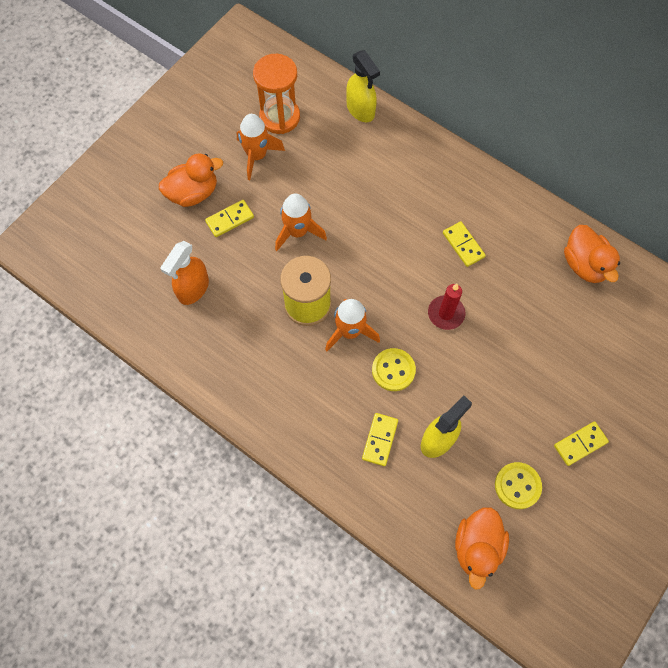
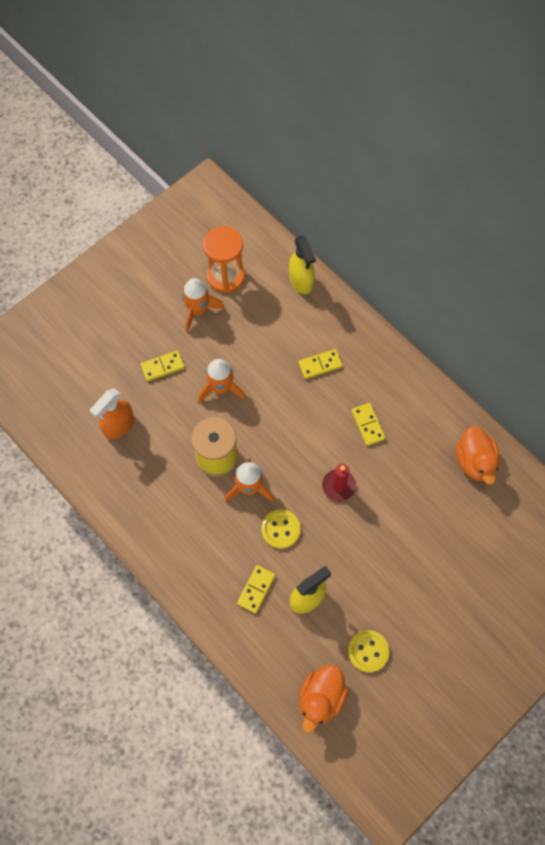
camera: 10 degrees right, 0 degrees up
(193, 193) = (135, 336): orange duck -> none
(580, 444) = (432, 624): yellow domino -> yellow domino (320, 365)

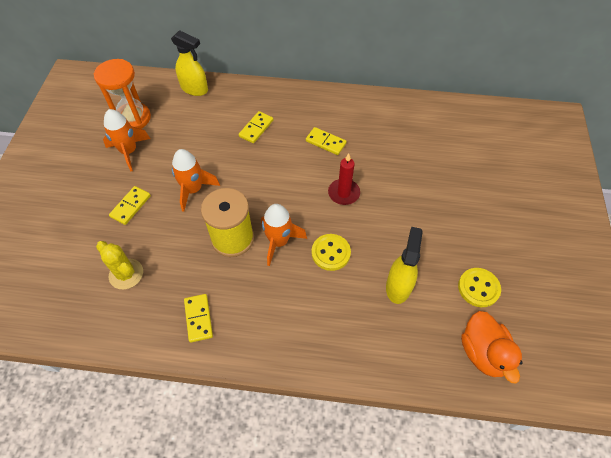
camera: 40 degrees left, 10 degrees down
(119, 425) = (126, 274): orange spray bottle -> yellow cactus
(256, 589) = (354, 311): yellow domino -> yellow domino (198, 318)
(475, 461) = (416, 117): orange duck -> none

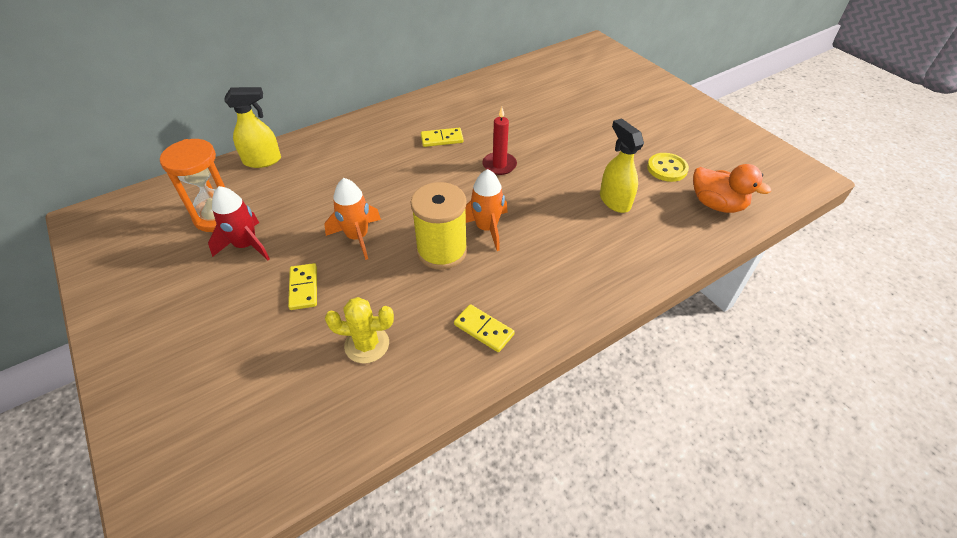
camera: 40 degrees left, 10 degrees down
(129, 151) = (246, 245): orange rocket -> red rocket
(256, 128) = (365, 160): yellow domino -> none
(331, 253) = (538, 210): yellow button -> none

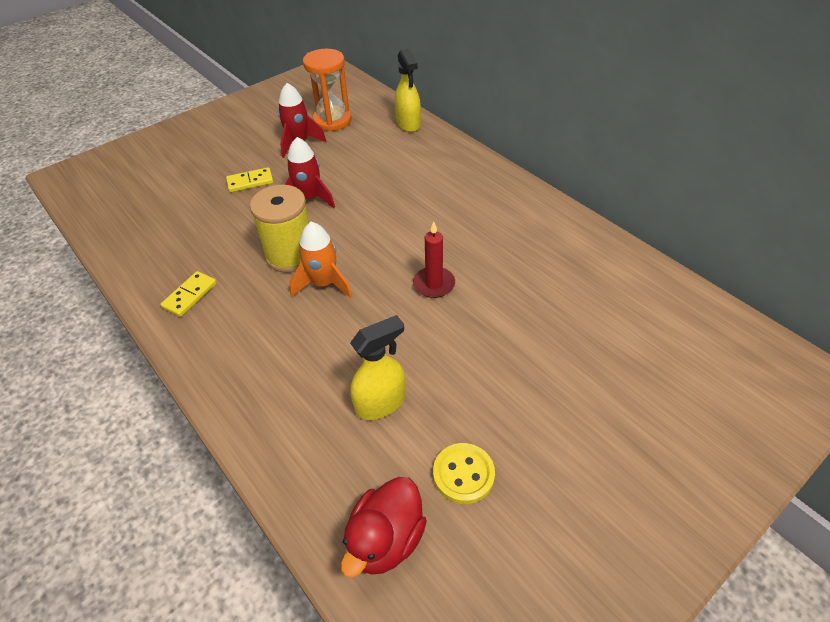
camera: 85 degrees right, 0 degrees up
(357, 237) = (309, 198): orange rocket -> red rocket
(367, 344) = (186, 227): yellow cactus -> none
(442, 139) = (473, 230): yellow domino -> none
(716, 204) = (386, 539): orange duck -> red duck

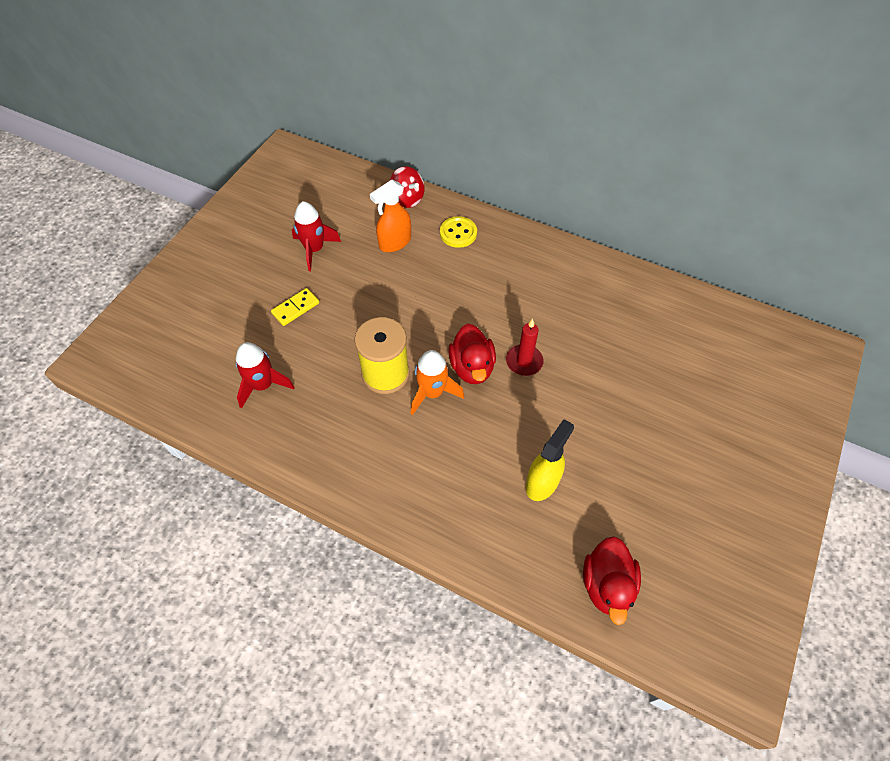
camera: 25 degrees left, 10 degrees up
(190, 295) = (320, 445): yellow domino -> none
(309, 198) = (365, 310): red rocket -> red rocket (263, 385)
(332, 121) = (331, 214): orange hourglass -> none
(373, 154) = (394, 242): none -> orange spray bottle
(377, 273) = (472, 367): none -> red duck
(408, 124) = (407, 199): yellow spray bottle -> red spinning top
(463, 474) = (633, 514): yellow button -> yellow button (458, 233)

